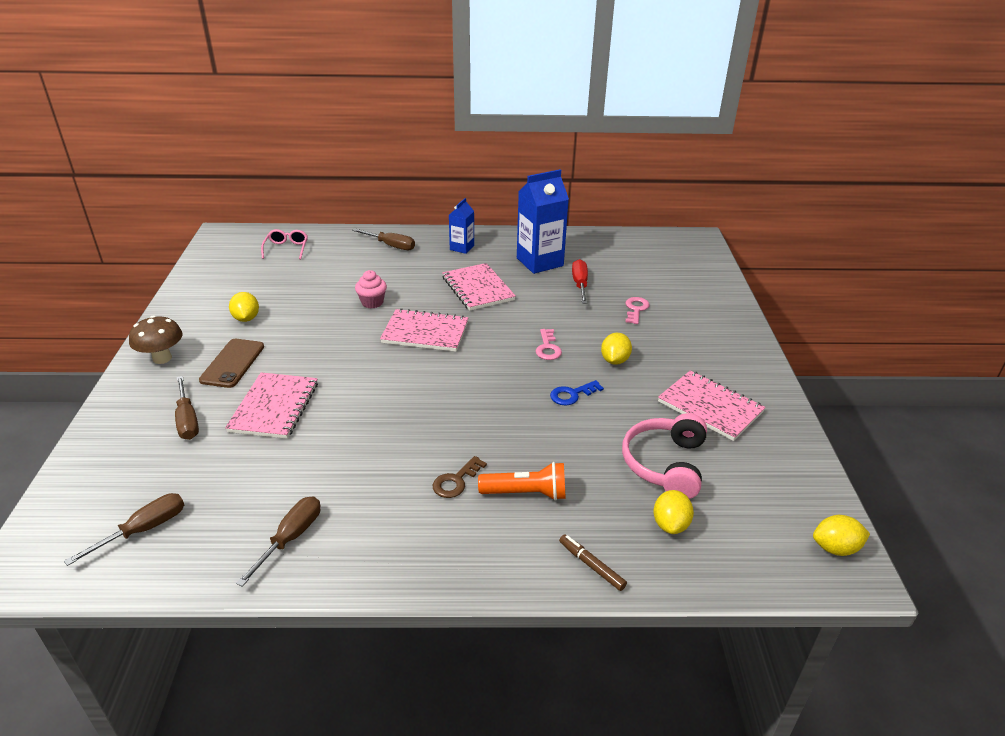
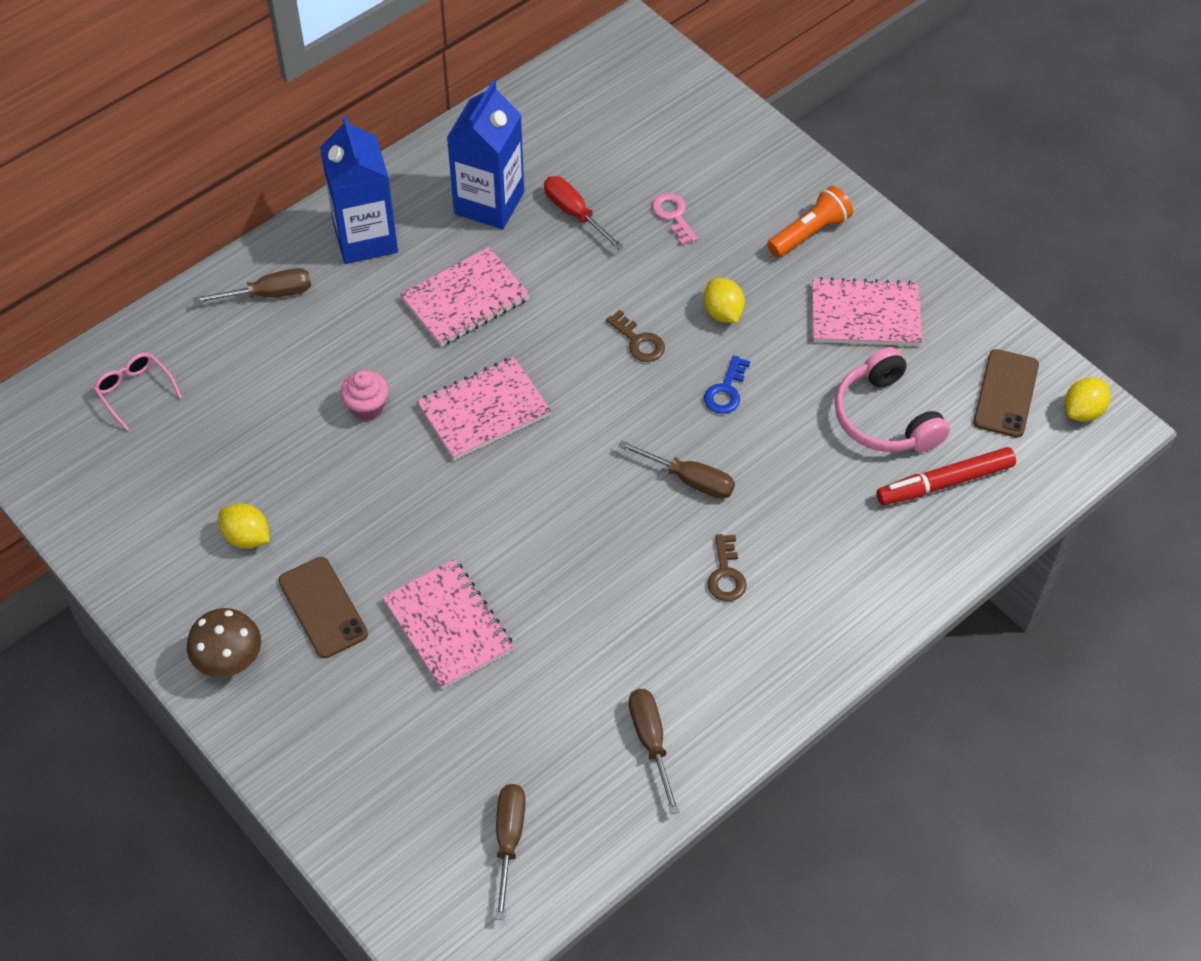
camera: 40 degrees left, 20 degrees up
(187, 420) = (379, 709): brown screwdriver -> brown screwdriver (690, 480)
(462, 248) = (365, 238): blue carton -> blue carton, size x1.83
(477, 289) = (465, 299): pink notebook -> pink notebook turned 60 degrees counterclockwise
(526, 493) = (799, 540): orange flashlight -> orange flashlight (809, 233)
(548, 348) = (638, 341): pink key -> brown key
(591, 565) = (920, 571): brown marker -> none
(670, 524) = (944, 482): yellow lemon -> red marker
(776, 502) = (1006, 393): none -> brown phone

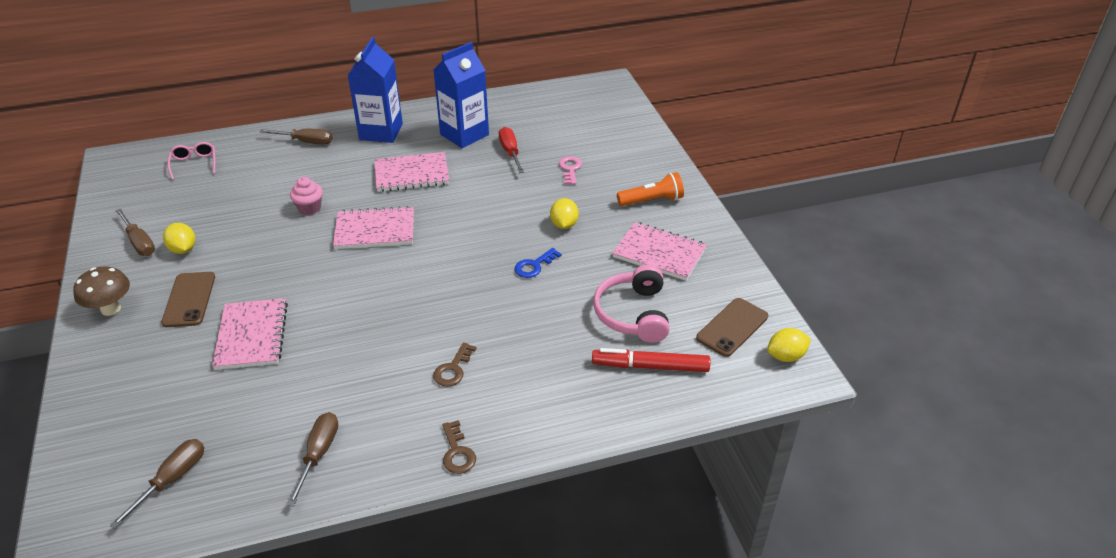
camera: 25 degrees right, 15 degrees down
(638, 341) = (498, 224): brown key -> brown key (457, 452)
(690, 480) = (472, 306): brown screwdriver -> brown screwdriver (139, 242)

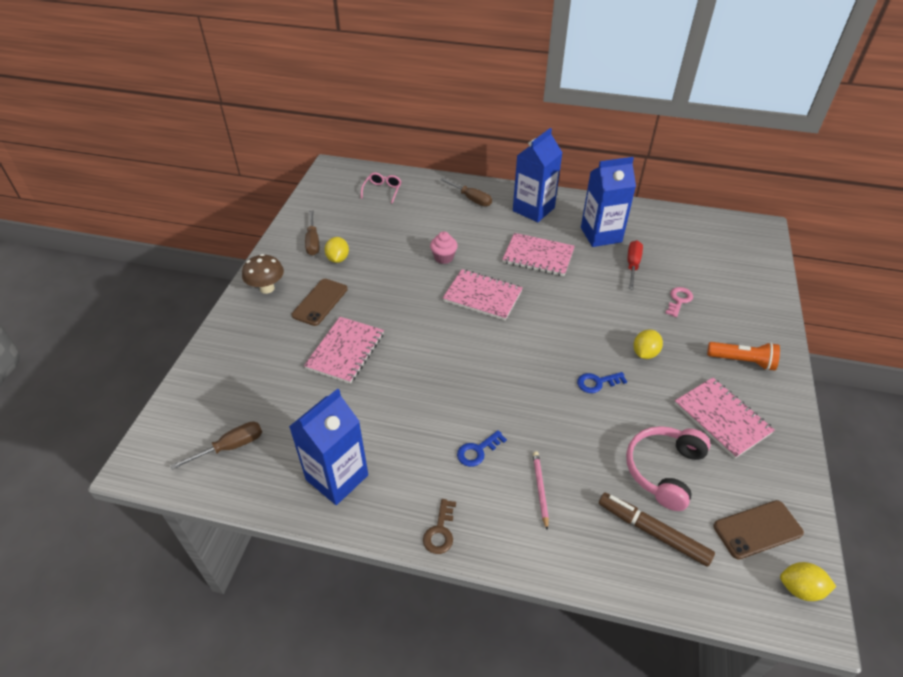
camera: 30 degrees right, 5 degrees up
(318, 454) = (337, 477): brown screwdriver -> blue carton
(453, 369) = (478, 451): brown key -> blue key
(532, 376) = (540, 489): none -> pink pencil
(650, 366) = (653, 532): red marker -> brown marker

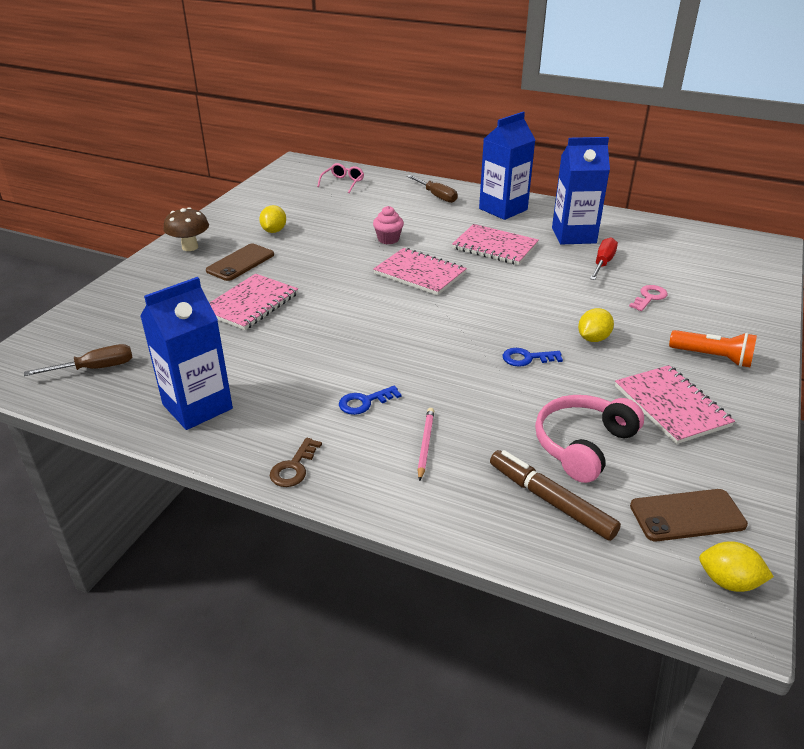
camera: 10 degrees right, 10 degrees down
(313, 242) = (253, 216): brown screwdriver -> none

